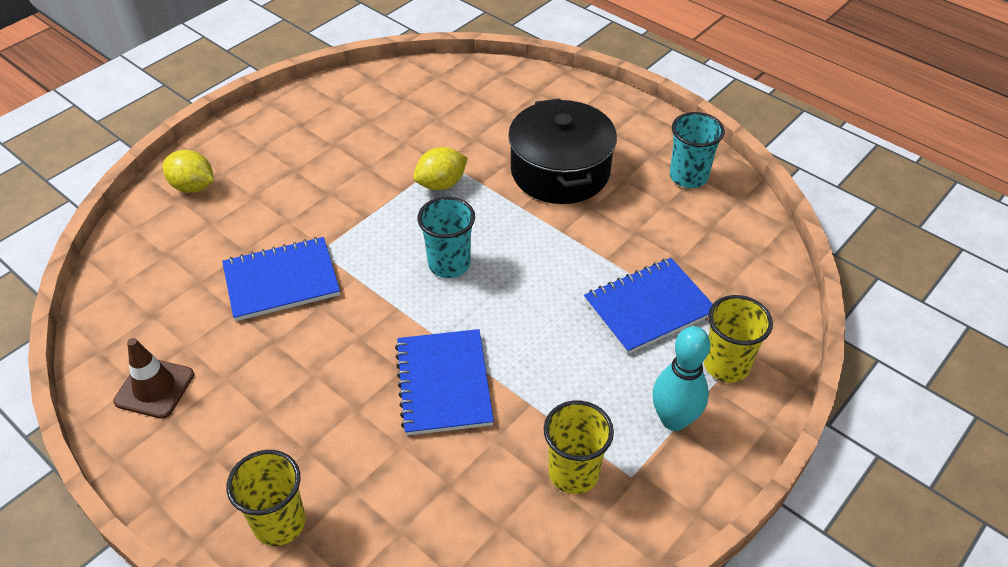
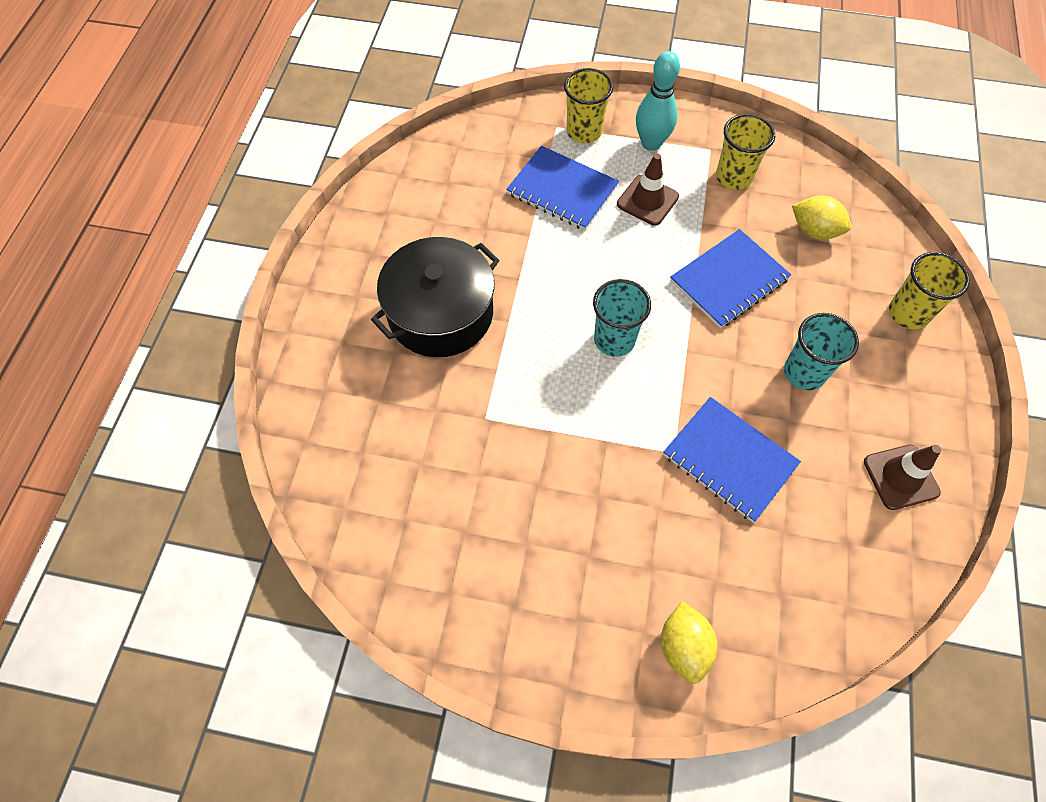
camera: 120 degrees left, 15 degrees up
(441, 184) = (520, 402): yellow lemon -> yellow lemon (814, 231)
(591, 371) = (647, 200): none -> brown traffic cone
(688, 177) = (390, 217): turquoise cup -> turquoise cup (804, 372)

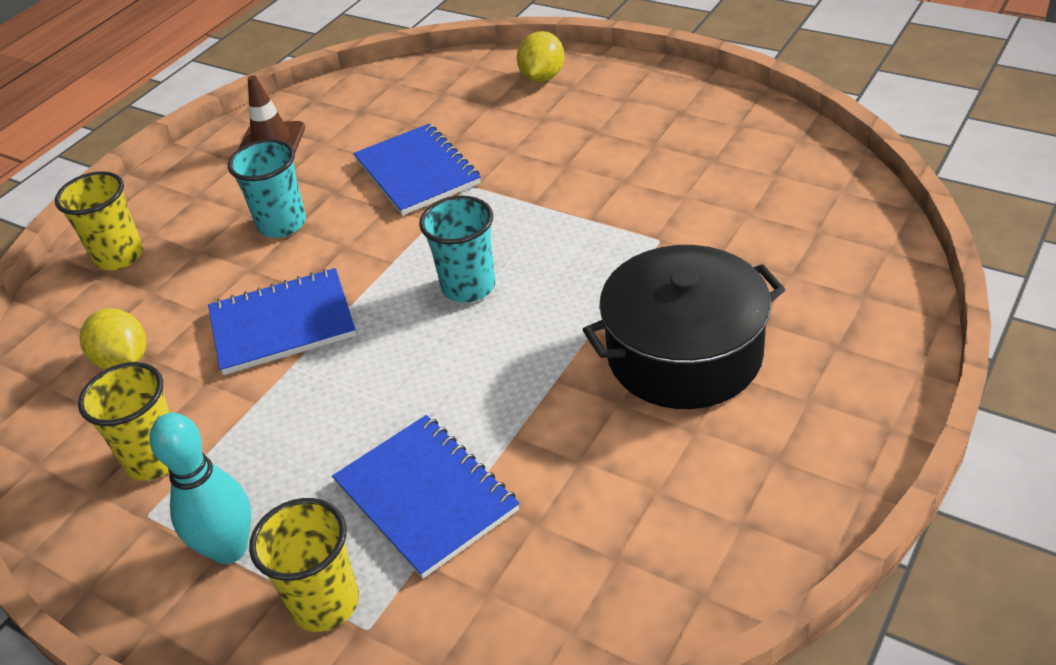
camera: 155 degrees left, 20 degrees down
(647, 200) = (307, 450): brown traffic cone -> none

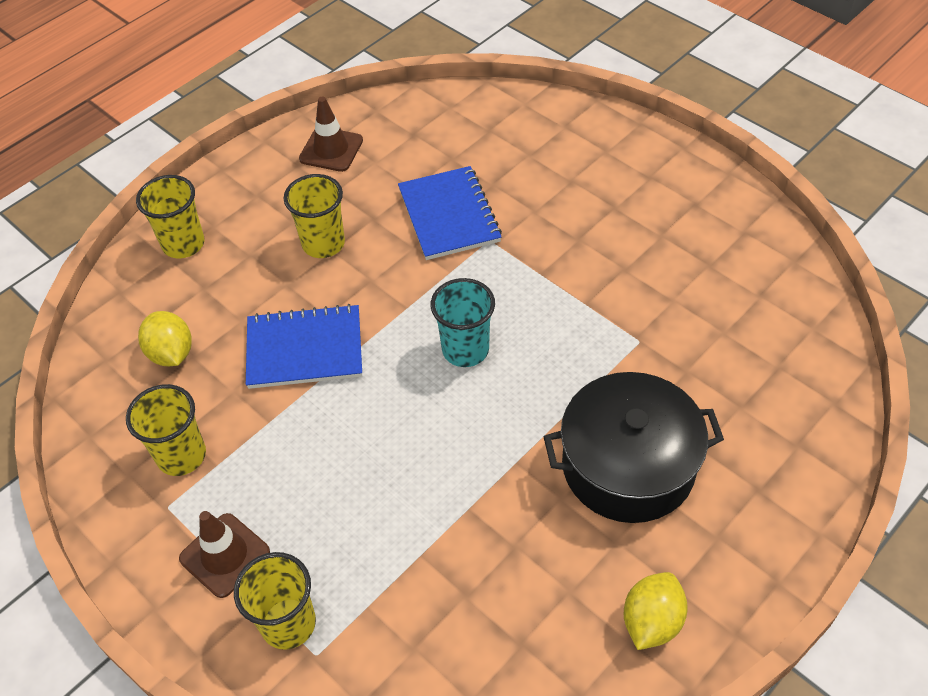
camera: 10 degrees right, 10 degrees up
(229, 549) = (224, 555): turquoise bowling pin -> brown traffic cone
(282, 224) = (323, 244): turquoise cup -> yellow cup
(426, 497) = (385, 548): blue notebook -> none
(542, 77) = (583, 133): yellow lemon -> yellow lemon (651, 621)

